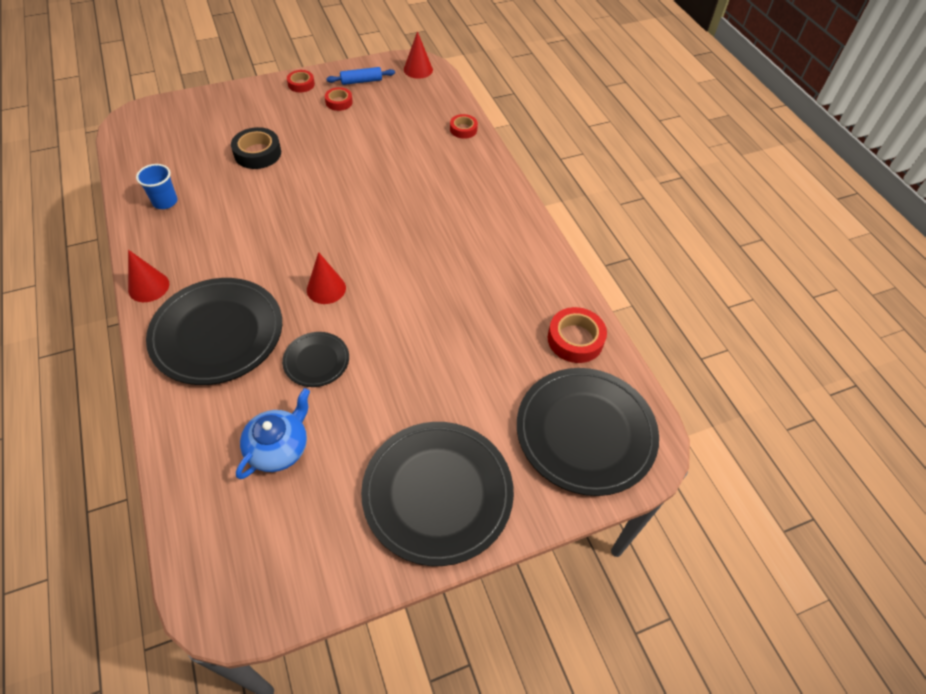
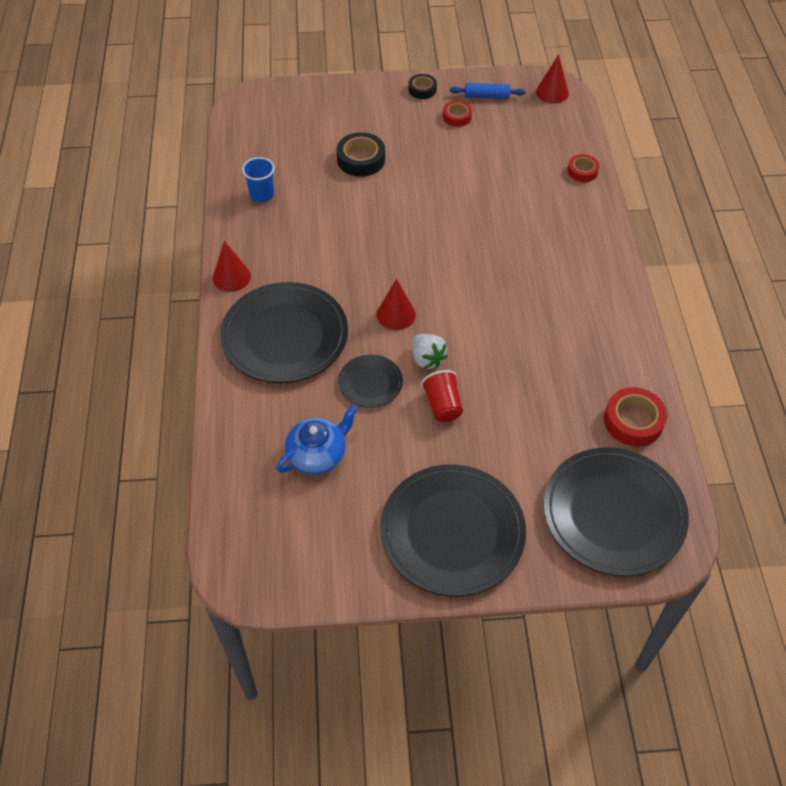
camera: 20 degrees right, 0 degrees up
(301, 84) = (422, 89): red tape -> black tape
(367, 325) = (427, 359): none -> white strawberry
(394, 366) = (442, 405): none -> red cup

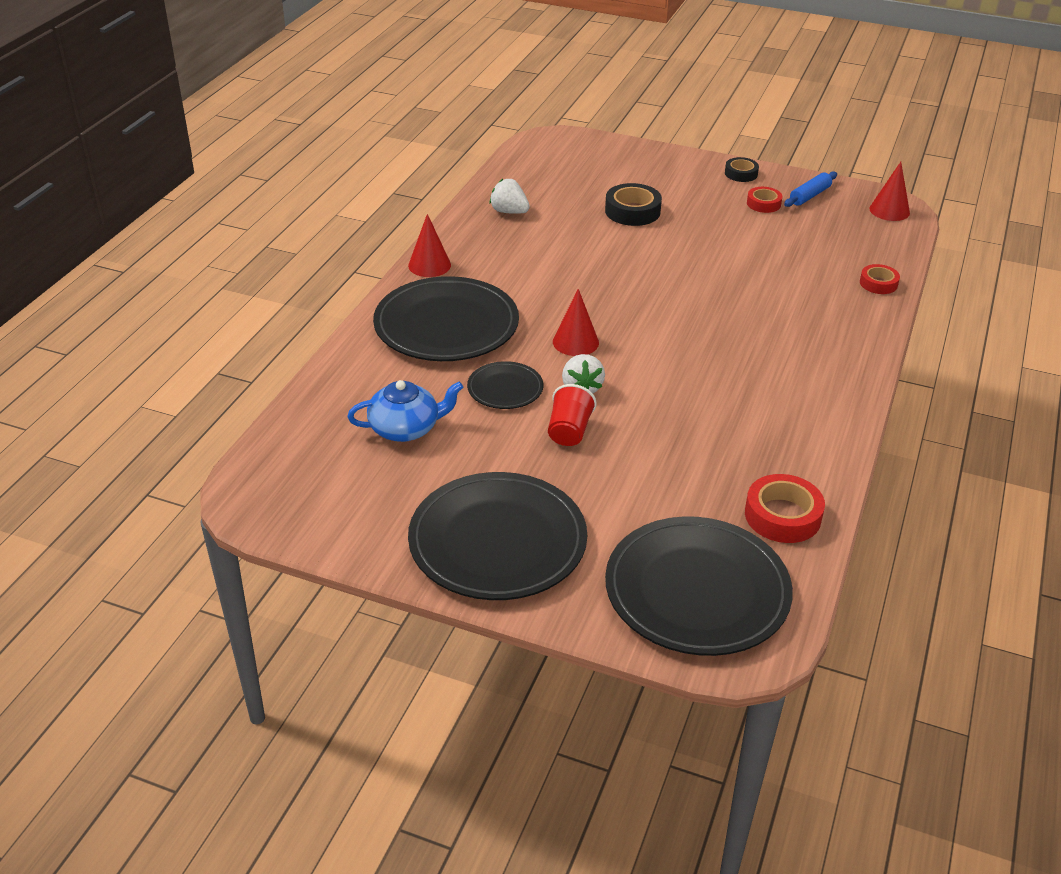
camera: 25 degrees right, 15 degrees down
(262, 194) = (509, 212): blue cup -> white strawberry
(486, 96) = (810, 196): blue rolling pin -> blue rolling pin turned 75 degrees counterclockwise

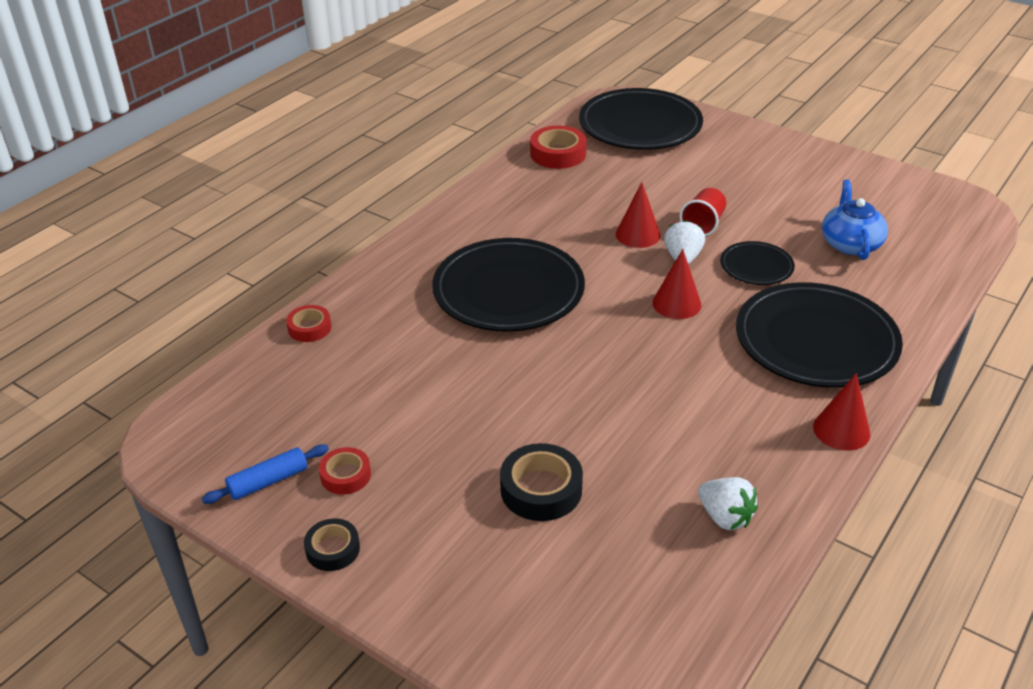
camera: 165 degrees left, 0 degrees up
(405, 428) = (850, 244): blue teapot -> blue teapot turned 90 degrees clockwise
(497, 541) = (772, 162): black plate -> black plate (508, 290)
(889, 210) = (187, 435): red cone -> red cone (638, 234)

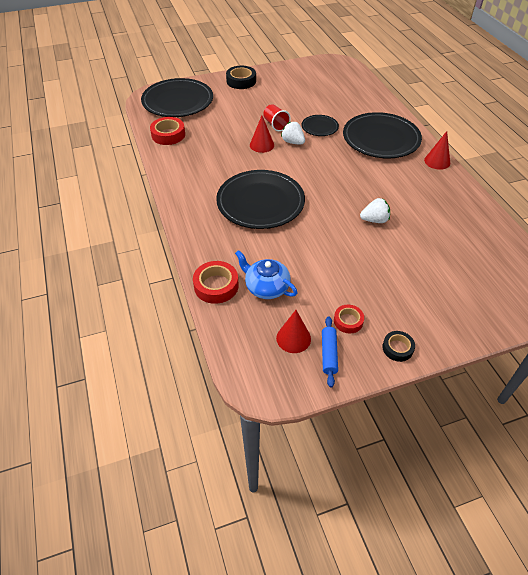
camera: 55 degrees left, 10 degrees up
(309, 328) = (216, 286): red tape -> red tape, size x1.60
(541, 489) = (409, 258): black tape -> black tape (241, 81)
(676, 303) = (322, 160): red cone -> red cone (293, 338)
(725, 517) = (463, 215): white strawberry -> white strawberry (374, 220)
(850, 244) = (330, 98): blue teapot -> blue teapot (266, 287)

